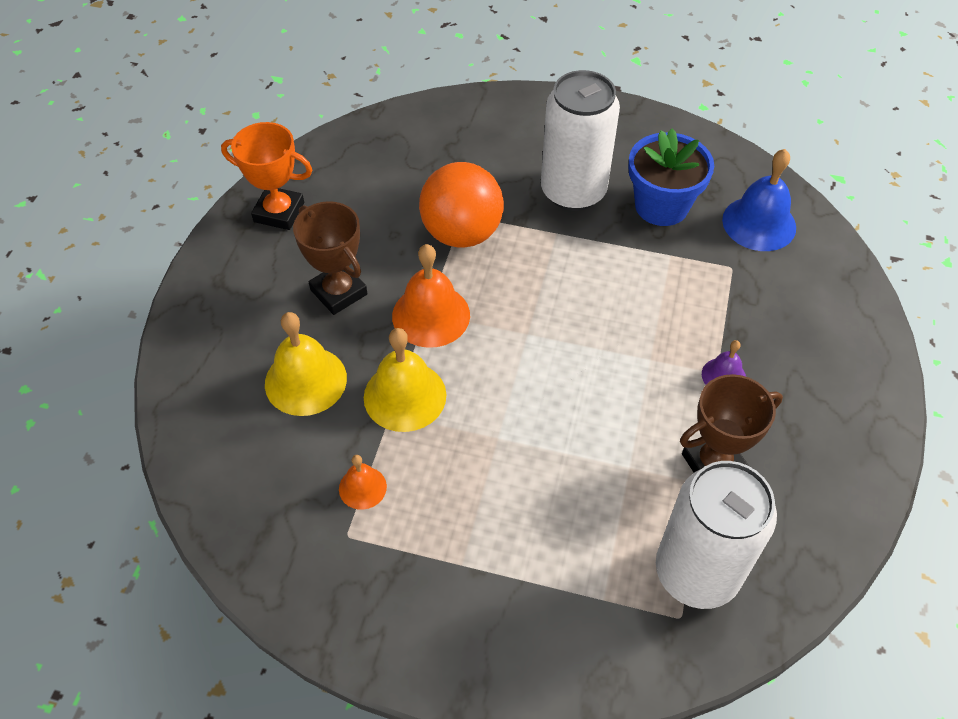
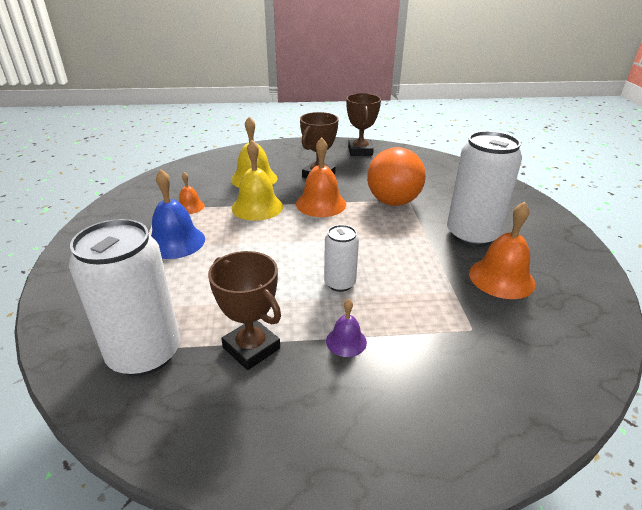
camera: 70 degrees right, 20 degrees down
(279, 212) = (360, 151): orange trophy -> brown trophy
(625, 351) = (340, 283): none -> white can
(661, 206) = (501, 278): blue flower pot -> orange bell
(759, 223) = (542, 340): blue bell -> blue bell (175, 242)

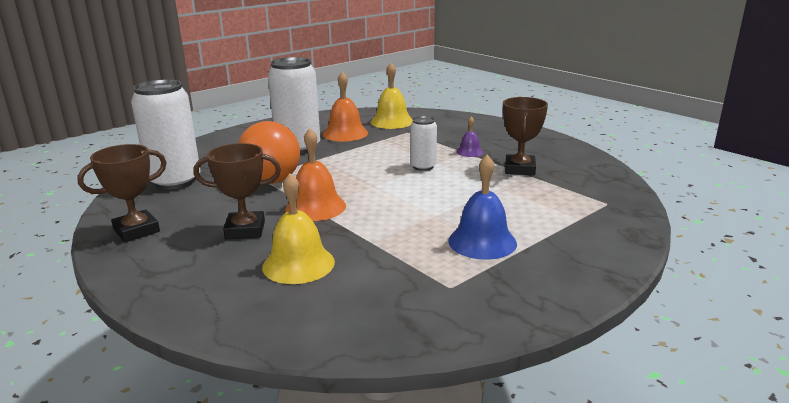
camera: 125 degrees left, 10 degrees down
(144, 353) = (582, 191): white can -> white can (175, 181)
(190, 207) = (417, 269): orange bell -> none
(257, 207) = (364, 233): yellow bell -> yellow bell (392, 121)

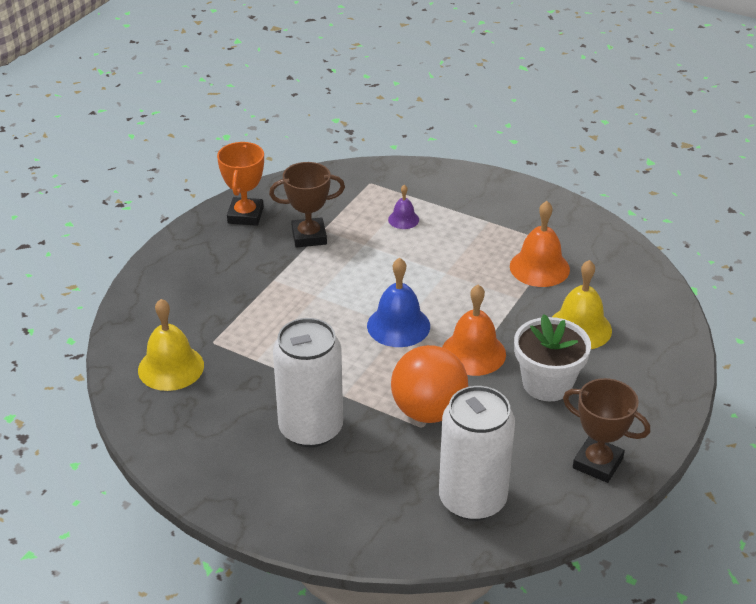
camera: 110 degrees left, 15 degrees up
(245, 230) = (547, 383): brown trophy -> white flower pot
(345, 133) = (238, 400): orange bell -> orange bell (539, 267)
(423, 166) = (331, 303): white can -> none
(469, 152) = (270, 277): purple bell -> purple bell (403, 219)
(482, 242) = (481, 239): blue bell -> blue bell (398, 325)
(559, 152) = (245, 215): none -> orange trophy

